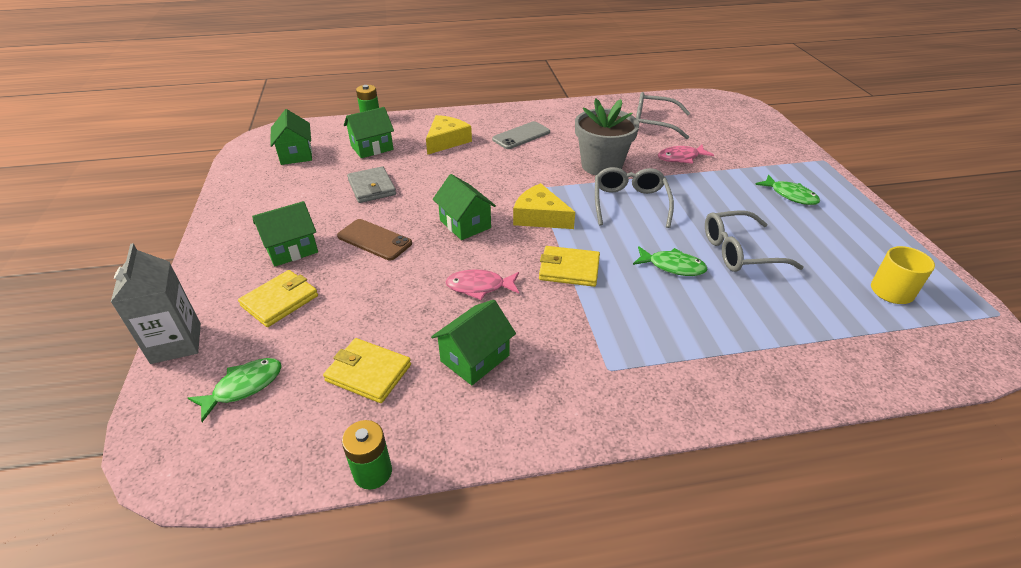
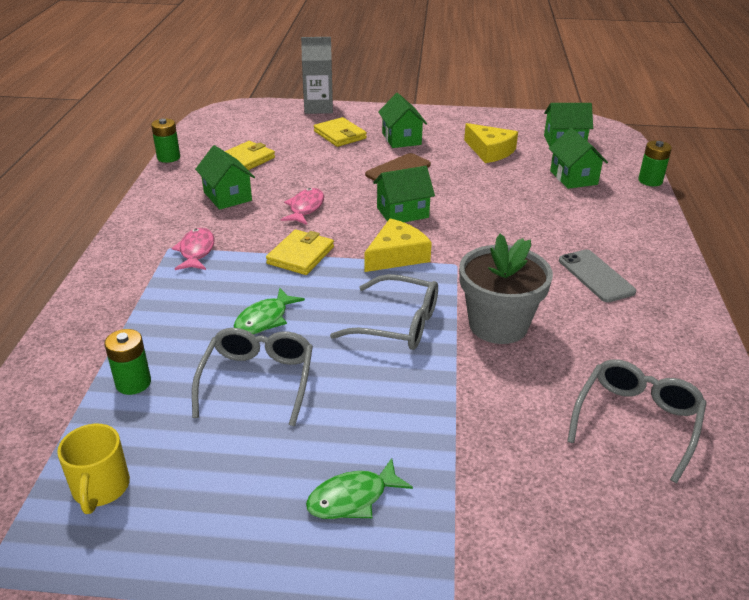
camera: 105 degrees right, 5 degrees down
(244, 387) = (265, 126): green fish -> none
(372, 187) = (488, 173): grey wallet -> none
(446, 141) = (585, 221): yellow cheese -> yellow cheese (490, 151)
(681, 158) = (504, 412): pink fish -> pink fish (196, 251)
(801, 314) = (133, 383): none -> green battery

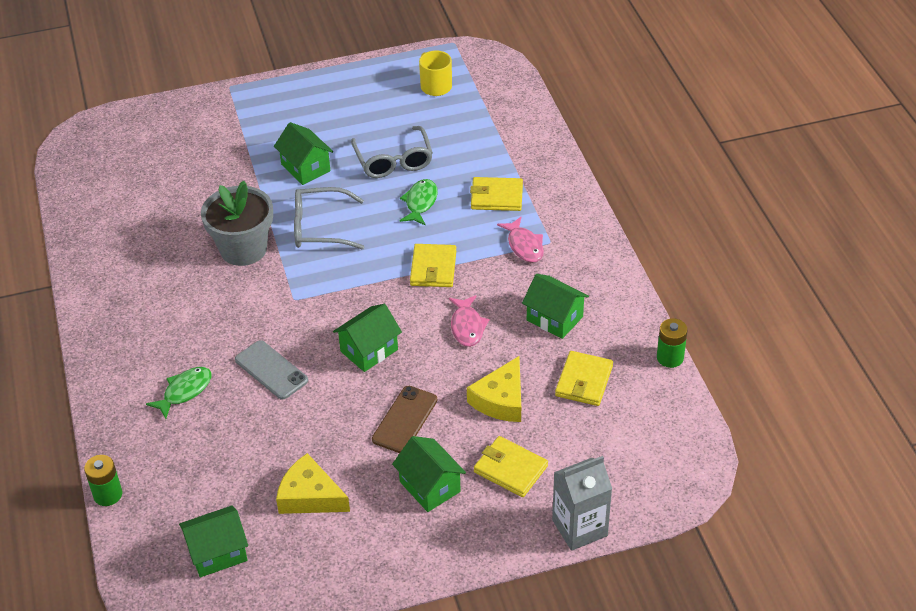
camera: 160 degrees right, 10 degrees up
(133, 383) = (471, 137): green battery -> none
(176, 302) = (496, 197): none -> yellow wallet
(352, 498) = (298, 118): green fish -> green fish (185, 391)
(397, 255) = (350, 293): yellow cheese -> yellow cheese (501, 400)
(573, 178) = (199, 471): green house -> green house (305, 168)
(595, 276) = (168, 323): grey phone -> grey phone (271, 370)
(636, 421) = (138, 204): grey glasses -> none

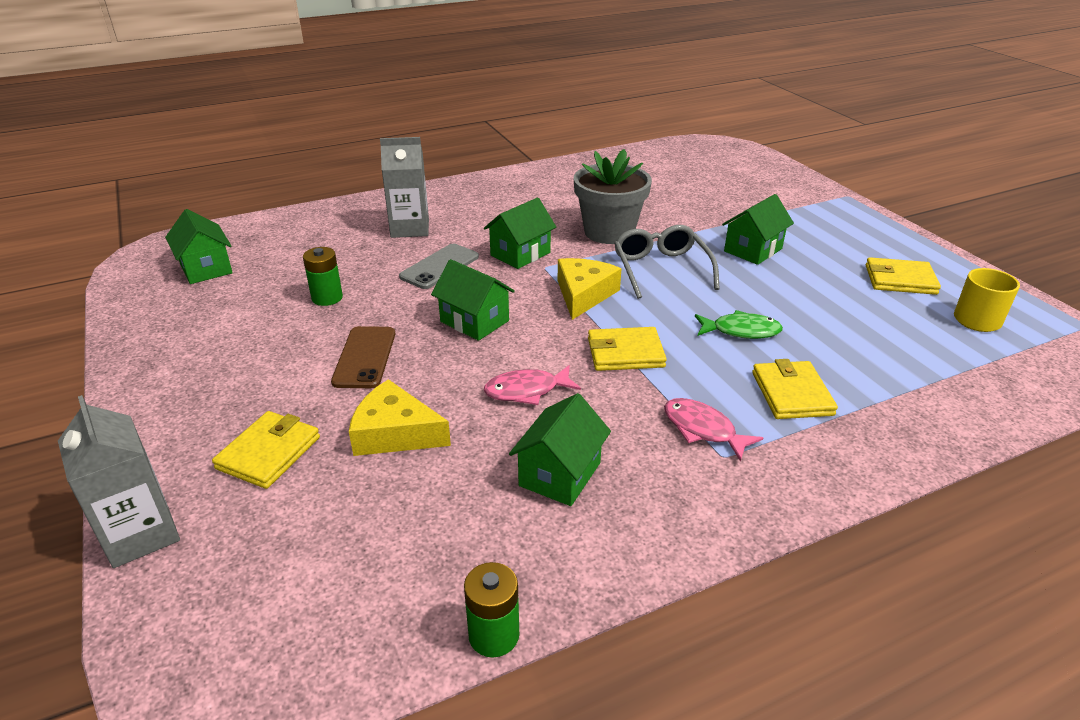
camera: 80 degrees right, 10 degrees down
(108, 494) = (291, 212): green battery -> green battery (327, 298)
(185, 391) = (410, 228): green fish -> grey carton
(309, 496) = (262, 308): yellow cheese -> yellow cheese (584, 294)
(393, 161) = (805, 304): grey glasses -> none
(404, 419) = (365, 357): brown phone -> brown phone turned 75 degrees clockwise
(430, 486) = (255, 387): green house -> green house (520, 254)
(524, 246) = (703, 429): pink fish -> pink fish turned 75 degrees clockwise
(584, 381) = (432, 518): yellow wallet -> yellow wallet (900, 280)

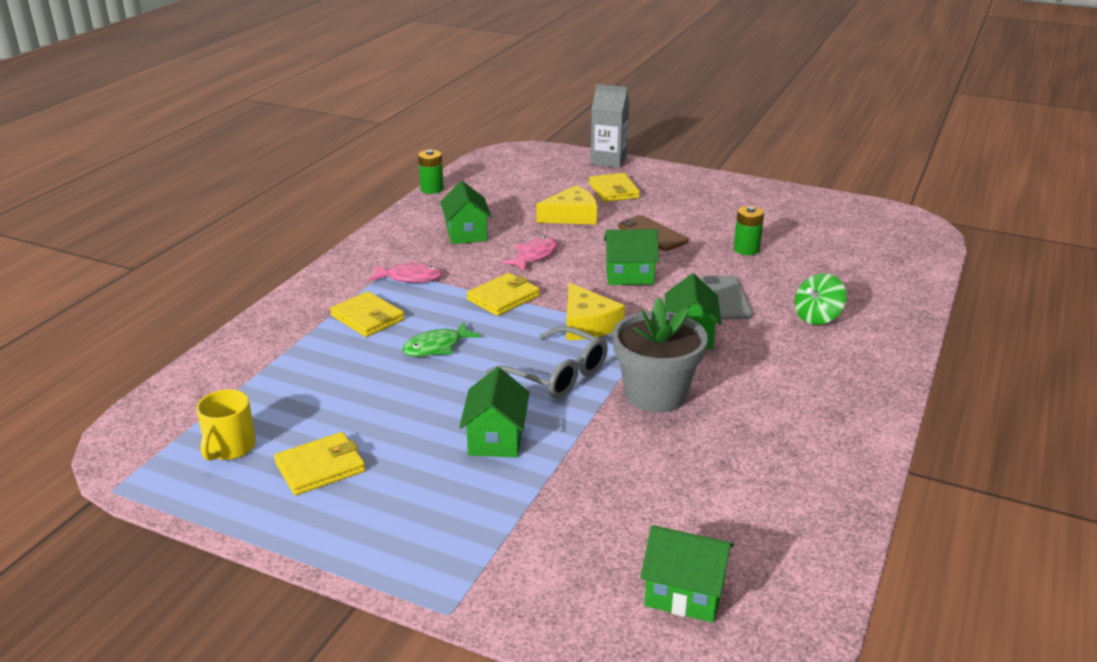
camera: 140 degrees right, 5 degrees down
(206, 268) = (860, 232): green house -> green house (684, 593)
(410, 228) = (817, 317): grey carton -> green spinning top

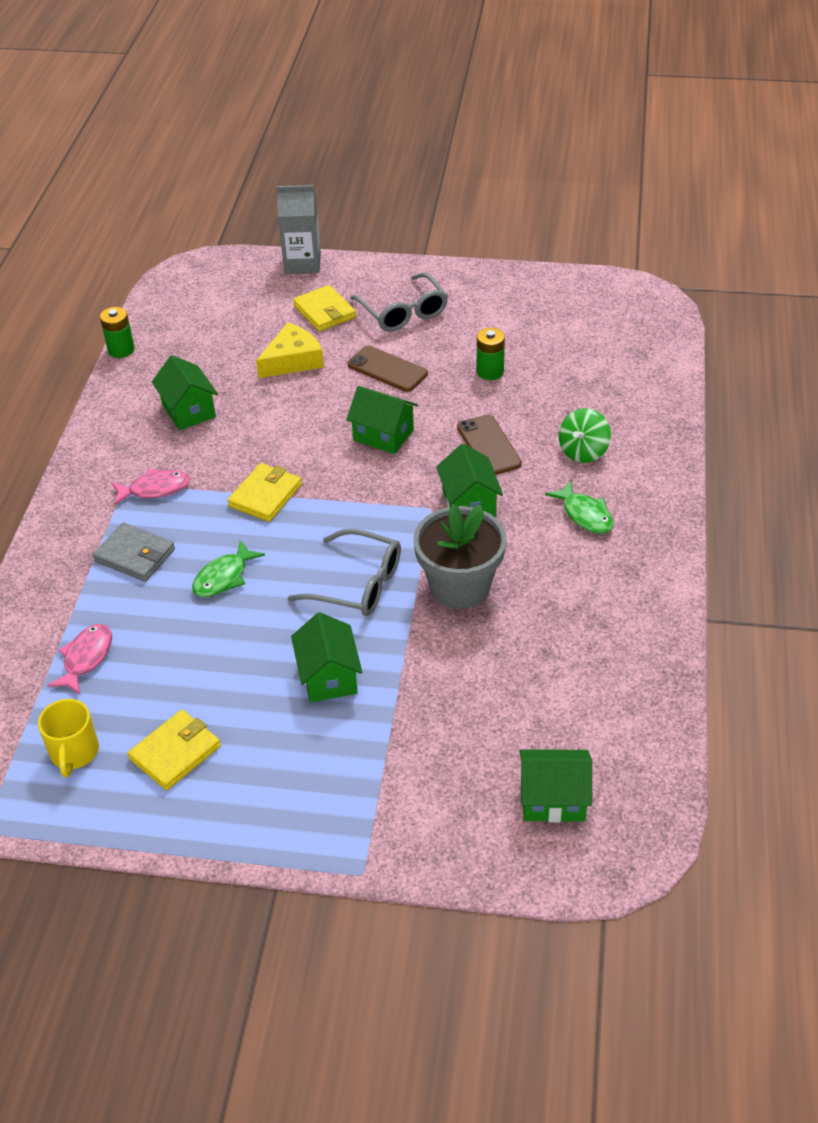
camera: 15 degrees left, 15 degrees up
(367, 318) = (135, 555): yellow wallet -> grey wallet
(534, 256) = (275, 428): pink fish -> pink fish (86, 658)
(587, 324) = (364, 512): yellow cheese -> none
(629, 275) = (383, 435): green house -> green house turned 45 degrees clockwise
(682, 201) = (403, 312): none -> grey glasses
(725, 298) = (488, 445): grey phone -> brown phone
(803, 363) = (585, 515): none -> green fish

